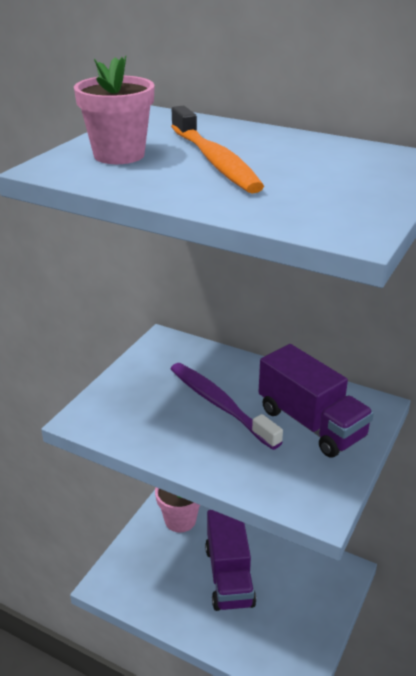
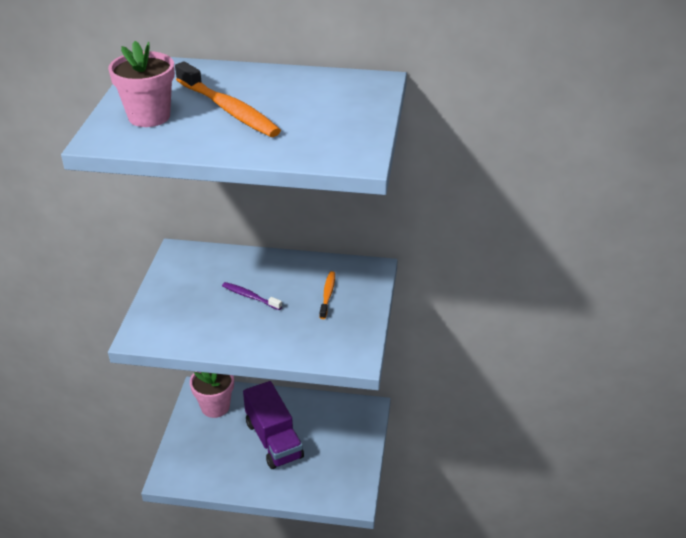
camera: 20 degrees left, 5 degrees up
(220, 404) = (250, 296): purple toothbrush -> purple toothbrush, size x0.53
(311, 423) = (327, 295): purple truck -> orange toothbrush

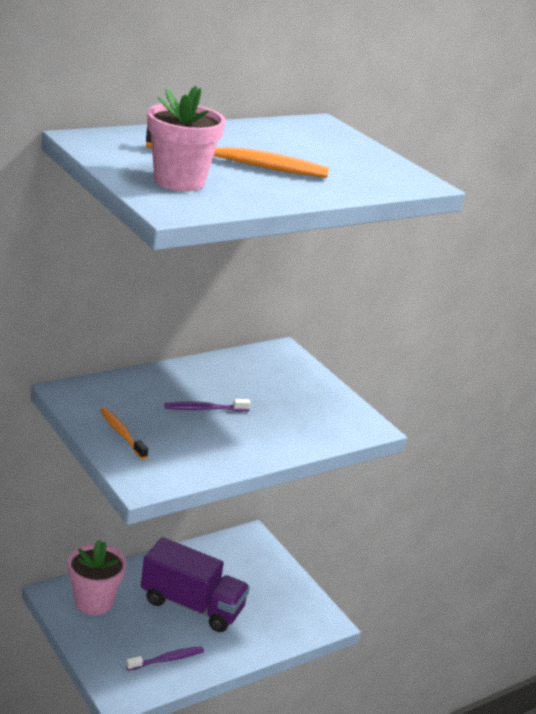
camera: 45 degrees left, 10 degrees down
(218, 469) = (167, 659): none -> purple toothbrush
(327, 295) = (273, 384): orange toothbrush -> orange toothbrush (122, 433)

